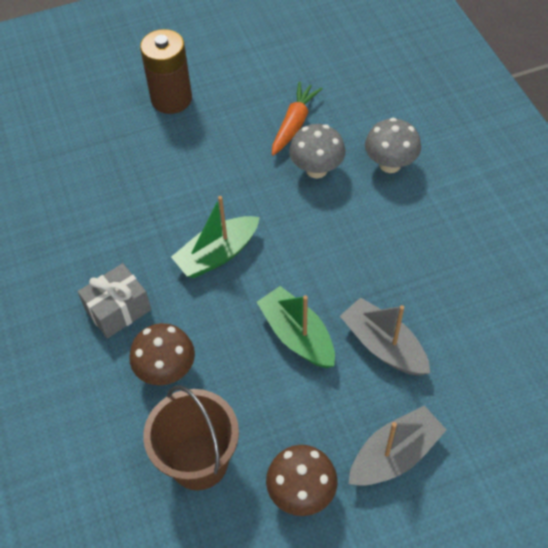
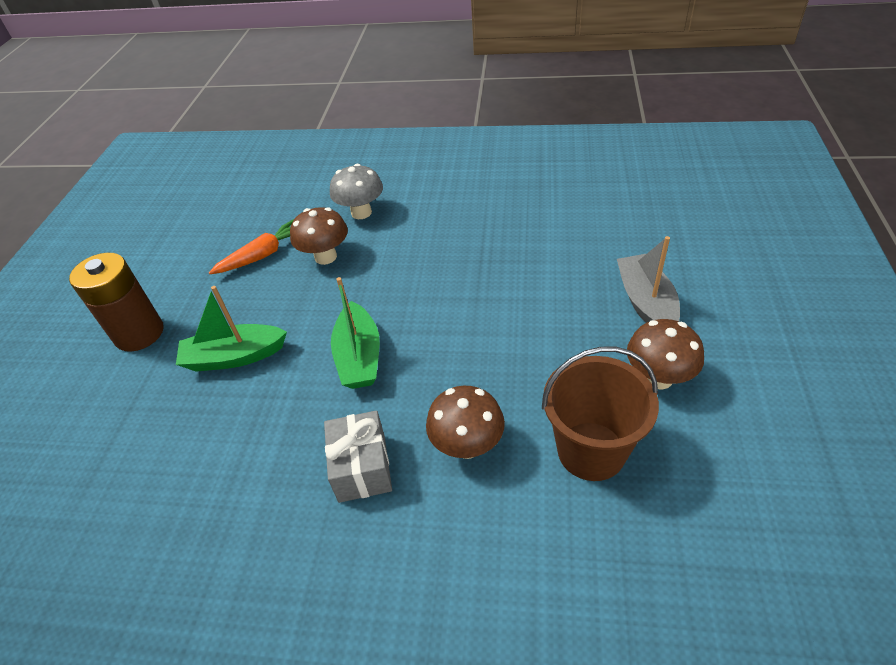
camera: 60 degrees left, 10 degrees down
(294, 124) = (263, 255): orange carrot -> orange carrot turned 90 degrees clockwise
(297, 335) = (491, 327): green boat -> green boat (234, 357)
(316, 169) = (325, 257): grey mushroom -> brown mushroom
(383, 345) = (536, 274): grey boat -> none

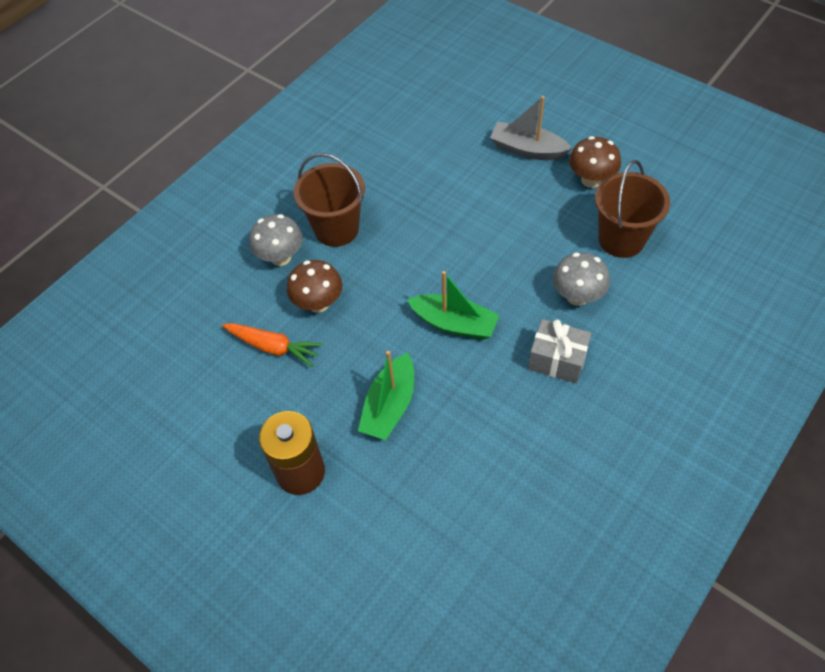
camera: 60 degrees left, 10 degrees up
(263, 255) = (273, 347): orange carrot -> orange carrot turned 120 degrees clockwise
(417, 227) = (336, 229): none -> brown bucket
(467, 445) = (577, 296): brown mushroom -> grey mushroom

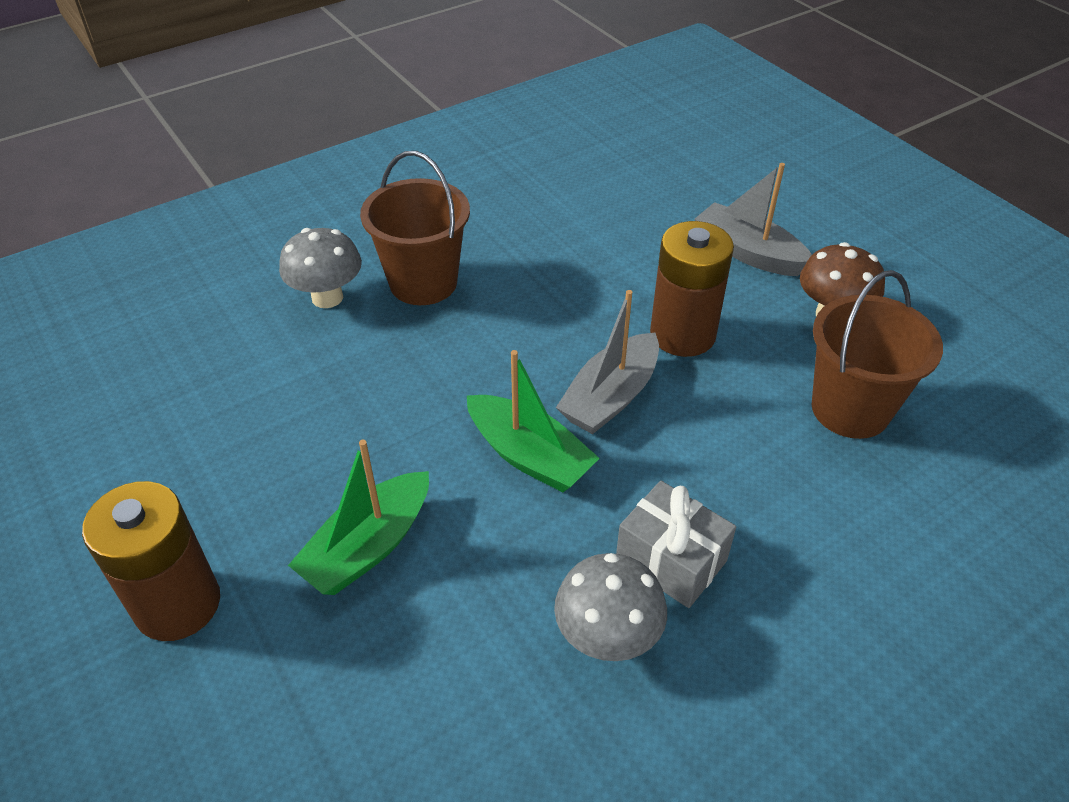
camera: 15 degrees right, 10 degrees down
(273, 347) = (247, 410): orange carrot -> none
(318, 303) = (344, 370): brown mushroom -> none
(485, 273) = (610, 397): none -> grey boat
(510, 219) = (682, 334): none -> brown battery
(577, 296) = (744, 472): grey mushroom -> grey mushroom (607, 637)

